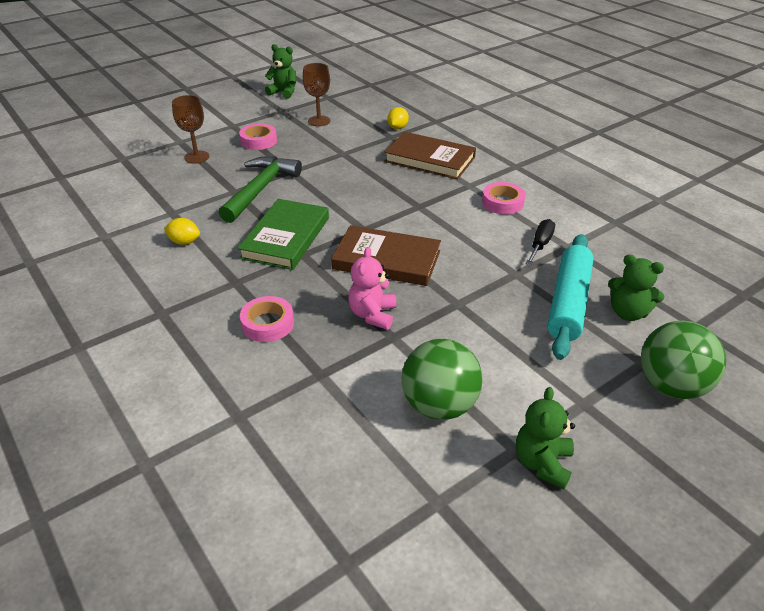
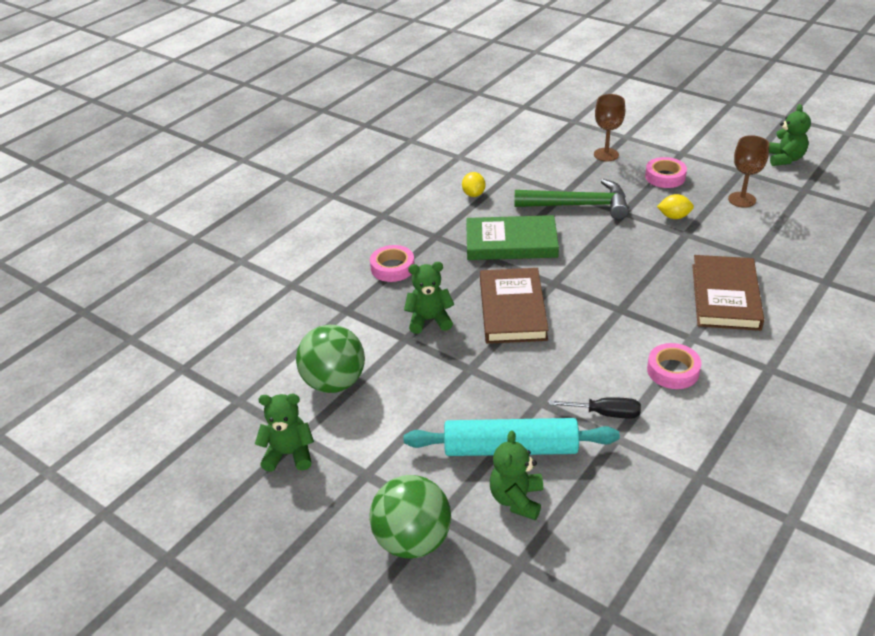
camera: 75 degrees right, 0 degrees up
(372, 314) = (429, 320): pink teddy bear -> green teddy bear
(397, 128) = (779, 256): yellow lemon -> yellow lemon (674, 217)

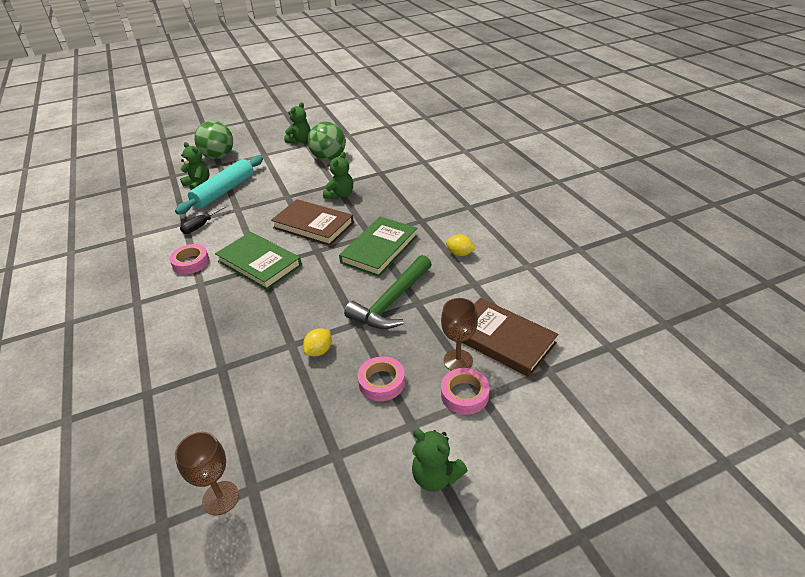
camera: 120 degrees right, 0 degrees up
(392, 268) = (403, 195): pink tape -> pink tape (464, 395)
(616, 313) = (259, 263): none -> green book
(725, 296) = (208, 322): brown book -> brown book (502, 339)
(742, 200) = (292, 417): brown goblet -> brown goblet (220, 498)
(785, 159) = (317, 521): green teddy bear -> green teddy bear (435, 476)

